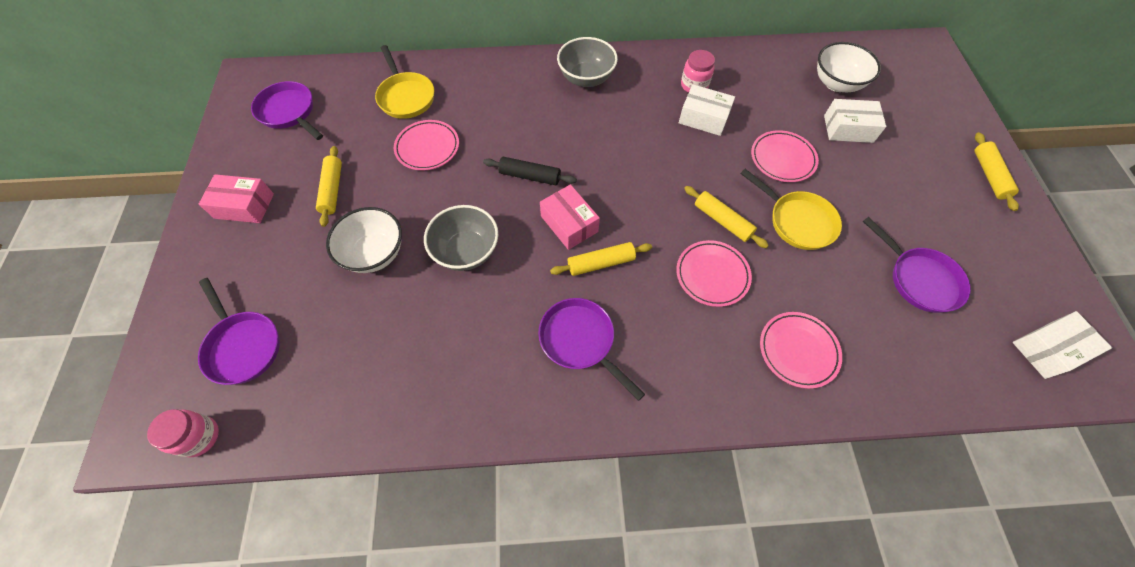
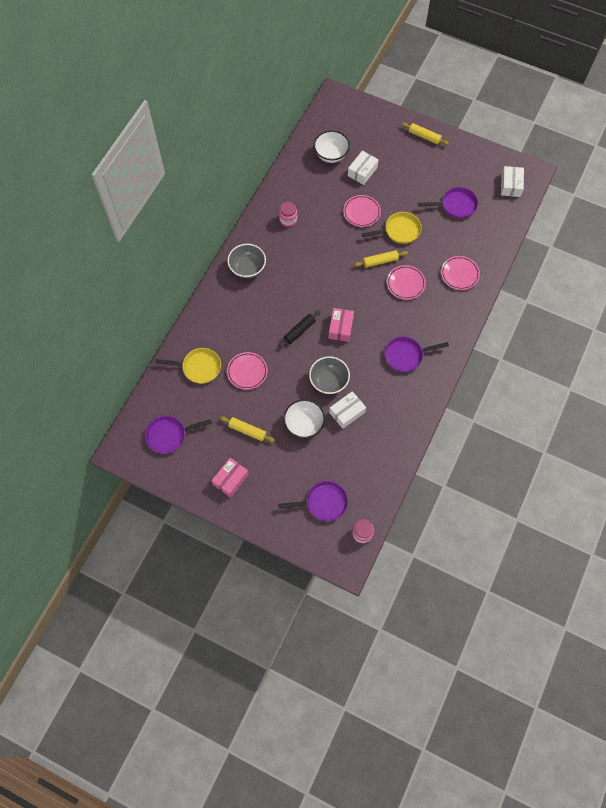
camera: 60 degrees left, 5 degrees up
(569, 224) = (341, 328): pink box -> pink box turned 75 degrees counterclockwise
(601, 263) = (371, 326): yellow rolling pin -> none
(703, 118) = (313, 230): white box -> white box (347, 412)

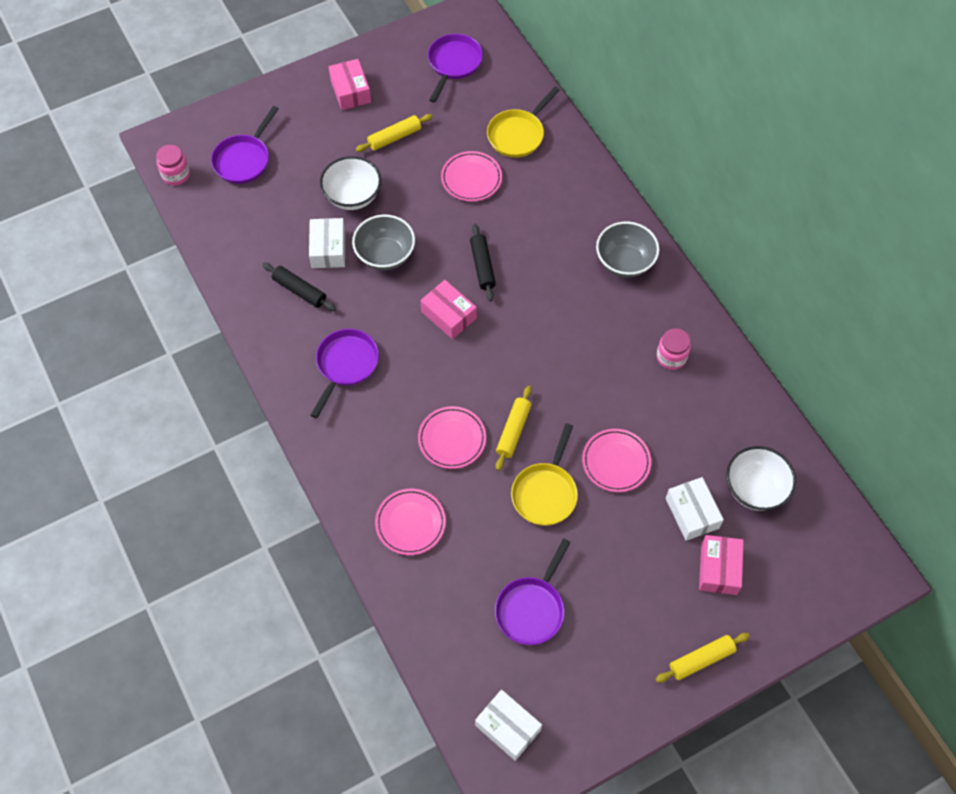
camera: 125 degrees right, 5 degrees down
(380, 150) = (719, 569): none -> pink box
(382, 408) = (299, 290): none -> black rolling pin

